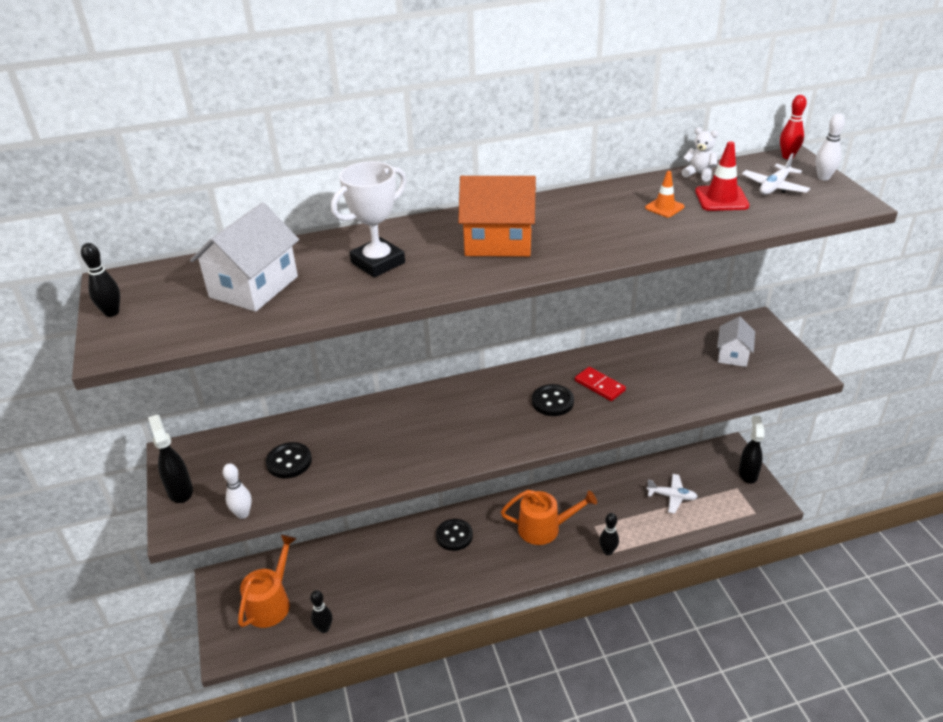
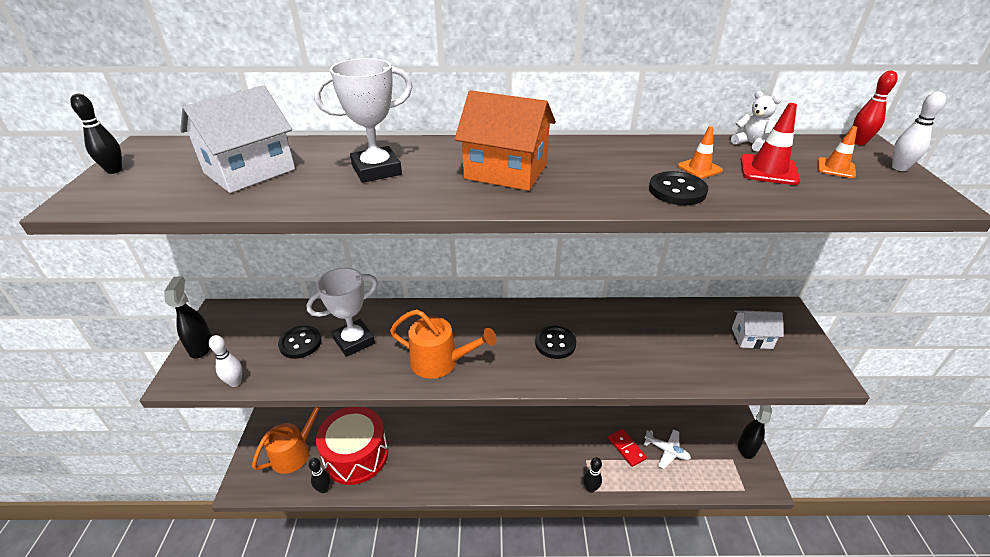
camera: 15 degrees right, 0 degrees up
(344, 587) = (356, 455): none -> red drum
(346, 446) = (354, 341): none -> white trophy
(454, 536) = (462, 434): black button -> black button (677, 190)
(544, 528) = (541, 449): orange watering can -> orange watering can (440, 361)
(599, 386) = (606, 338): red domino -> red domino (626, 448)
(733, 355) = (751, 338): white house -> white house turned 60 degrees clockwise
(774, 187) = (836, 168): white plane -> orange traffic cone

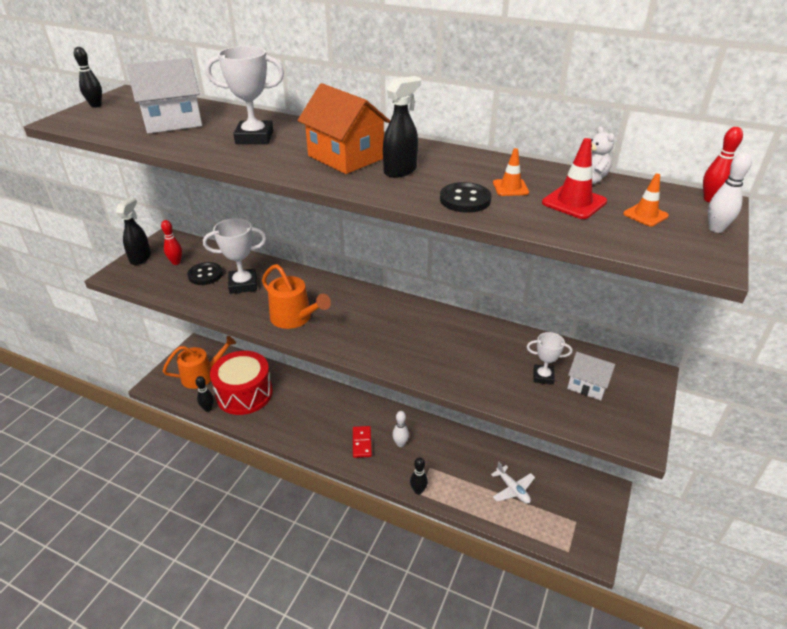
camera: 25 degrees right, 0 degrees up
(235, 382) = (146, 288): white bowling pin -> white bowling pin (400, 444)
(252, 339) = (176, 262): none -> red bowling pin
(555, 343) = (397, 333): black button -> none
(626, 448) = (474, 473): red domino -> red domino (362, 443)
(712, 342) = (543, 376): none -> white trophy
(746, 447) = (599, 518): black spray bottle -> black spray bottle (400, 171)

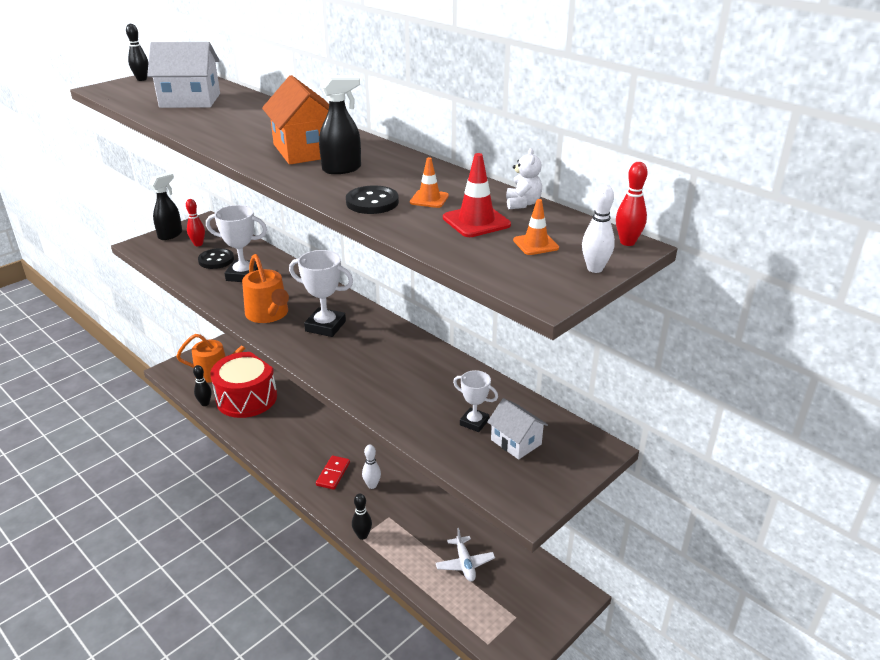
camera: 20 degrees right, 5 degrees down
(254, 137) = (244, 123): white trophy -> white trophy (325, 326)

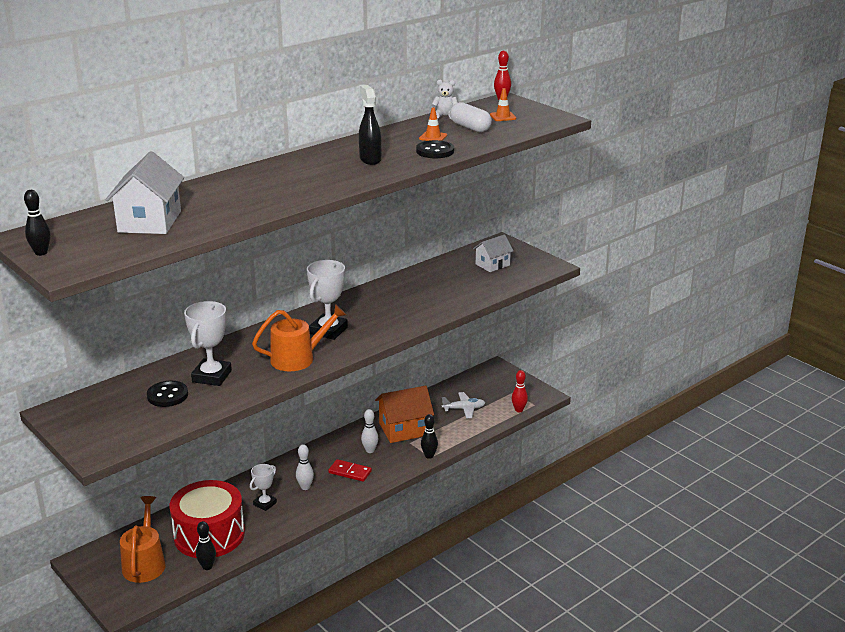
camera: 85 degrees left, 5 degrees down
(170, 235) = (80, 433): black spray bottle -> none
(198, 244) = (119, 411): red bowling pin -> red bowling pin (519, 410)
(306, 150) = (324, 171): orange house -> orange house (404, 429)
(474, 422) = (471, 276): white trophy -> white trophy (265, 504)
(476, 221) = (470, 127): red traffic cone -> white capsule
(595, 269) = (533, 108): white bowling pin -> white bowling pin (305, 487)

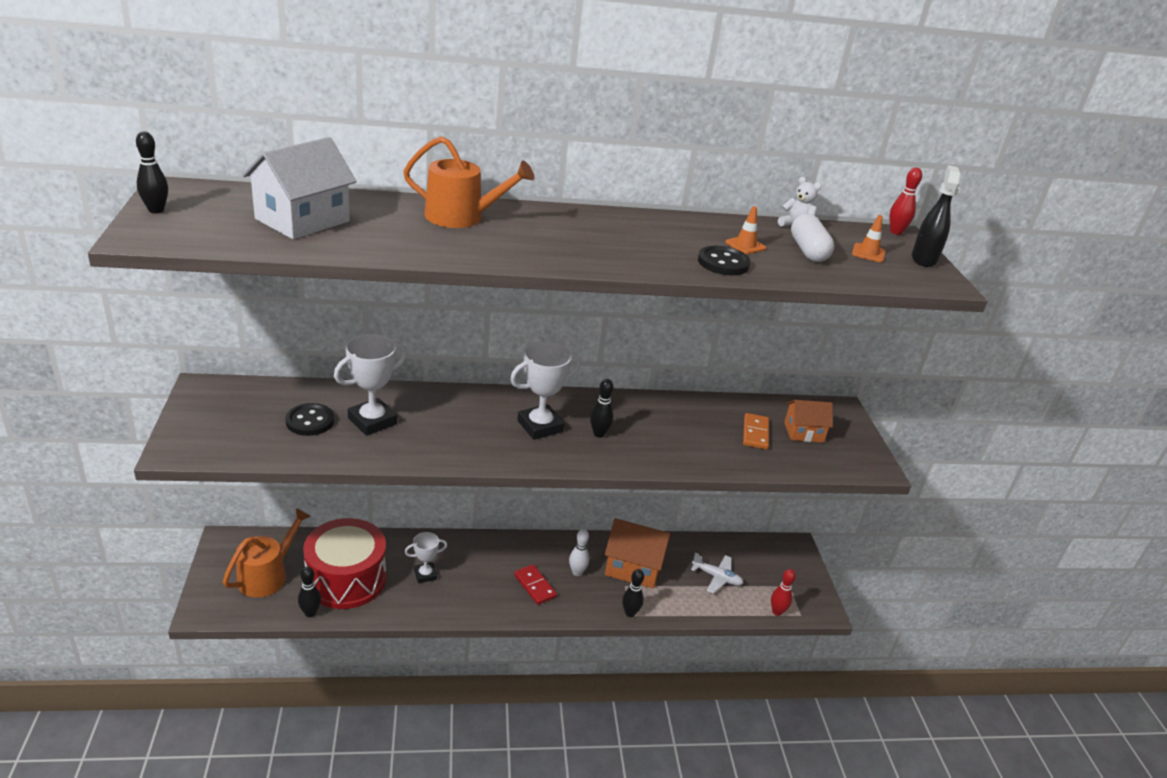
camera: 30 degrees right, 5 degrees up
(298, 358) = (473, 443): orange watering can -> orange watering can (461, 217)
(305, 487) = (478, 578): white bowling pin -> none
(370, 159) = (633, 243): black spray bottle -> black spray bottle (924, 259)
(371, 318) = (599, 434): none -> black bowling pin
(465, 277) = (755, 433): none -> orange domino
(492, 264) = (803, 432): white house -> orange house

